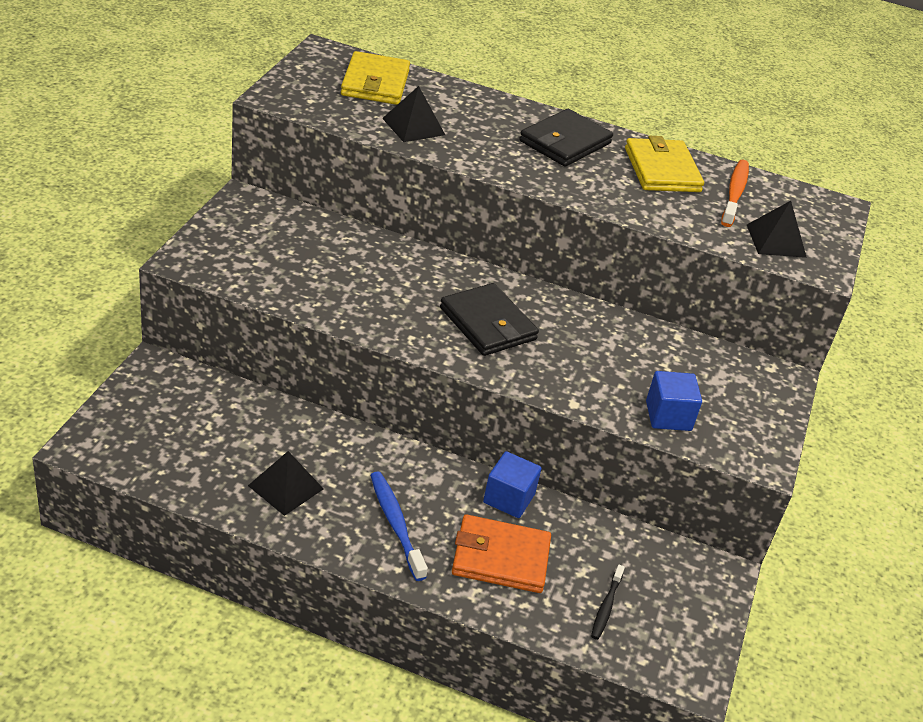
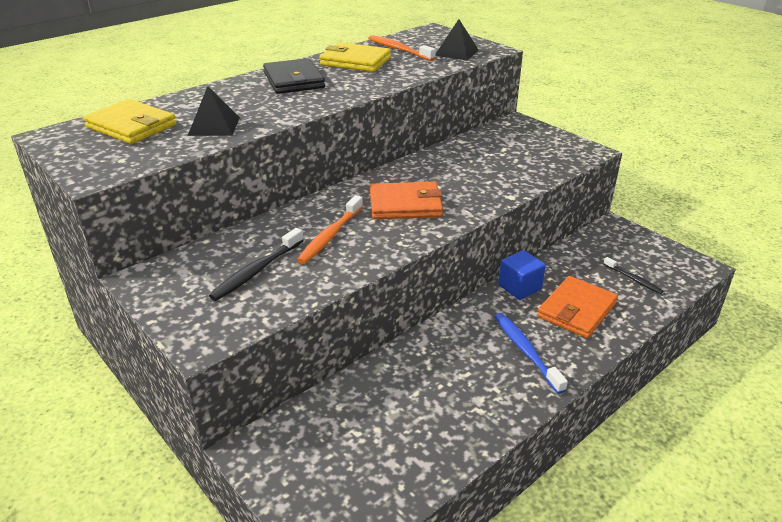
camera: 55 degrees left, 5 degrees down
(285, 487) = (459, 403): black pyramid -> none
(299, 259) = (257, 271): none -> black toothbrush
(388, 287) = (330, 236): none -> orange toothbrush
(395, 524) = (526, 351): blue toothbrush -> blue toothbrush turned 60 degrees clockwise
(488, 324) = (405, 204): black wallet -> orange wallet
(668, 416) = (537, 167): blue cube -> none

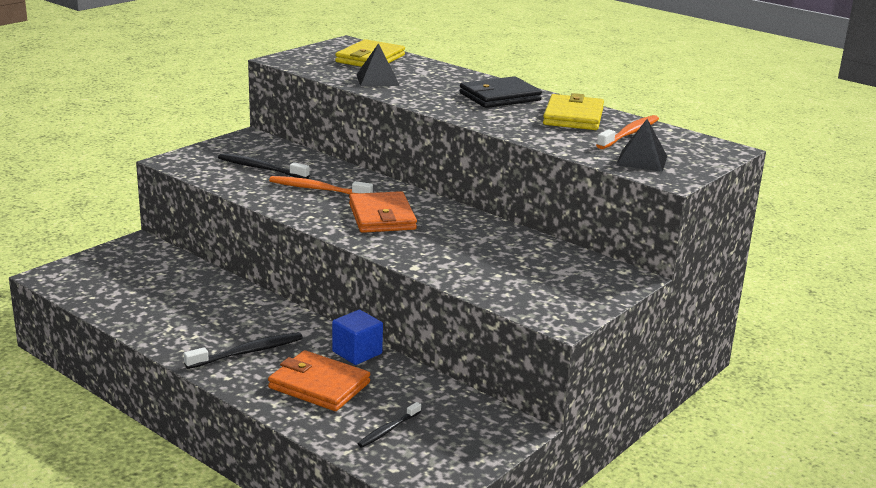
camera: 80 degrees right, 10 degrees down
(526, 351) = (247, 352): blue toothbrush -> black toothbrush

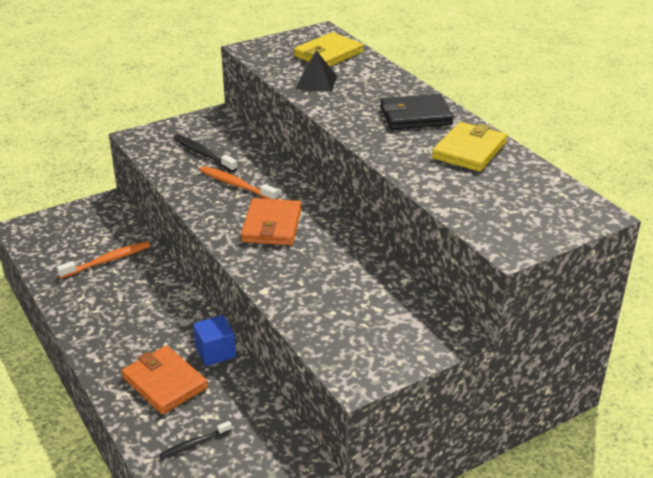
camera: 20 degrees right, 10 degrees up
(247, 352) = (127, 335): black toothbrush -> none
(629, 134) = (510, 180): orange toothbrush -> orange toothbrush (107, 261)
(641, 160) = (497, 219): black pyramid -> none

